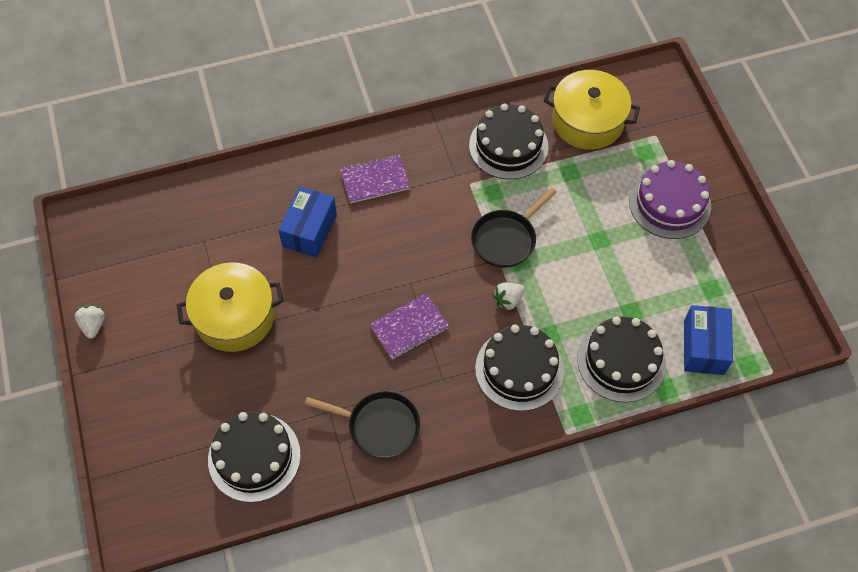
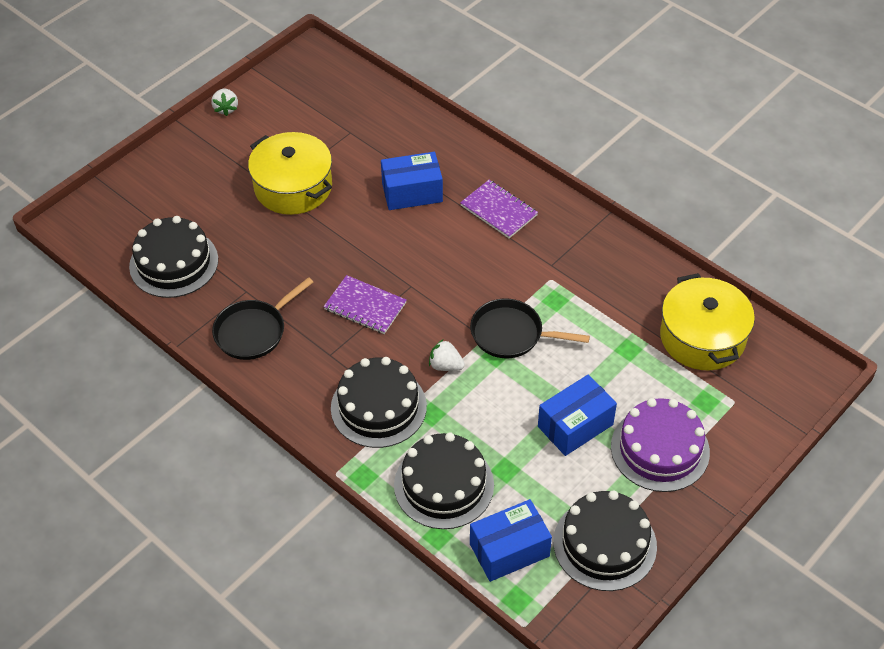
camera: 60 degrees right, 10 degrees down
(93, 325) = (226, 109): white strawberry -> white strawberry turned 120 degrees clockwise
(379, 426) = (254, 331): black pan -> black pan turned 60 degrees clockwise
(508, 146) = (618, 288): black cake -> black cake (605, 544)
(618, 244) = (575, 425): none -> blue box

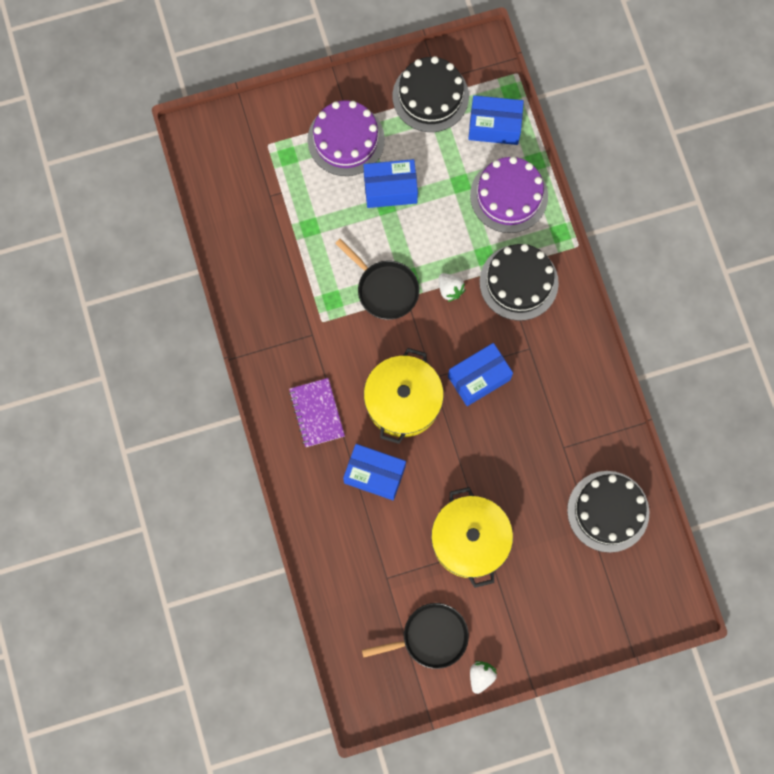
camera: 150 degrees left, 25 degrees up
(254, 331) = (576, 403): black pan -> black pan (430, 637)
(365, 306) = (479, 378): purple notebook -> blue box
(444, 485) = (509, 196): black cake -> purple cake
(702, 337) = (249, 207): yellow pot -> yellow pot (403, 401)

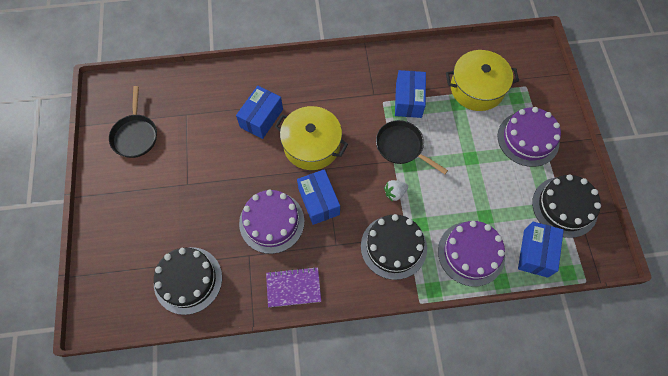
camera: 100 degrees right, 10 degrees down
(317, 413) = (315, 89): purple notebook -> purple notebook (293, 287)
(384, 289) = (402, 147): black pan -> black pan turned 75 degrees clockwise
(390, 189) = (484, 163): blue box -> blue box (408, 100)
(470, 540) = (196, 173): yellow pot -> yellow pot (477, 88)
(481, 676) = (96, 163): white strawberry -> none
(516, 429) = (271, 222): none -> purple cake

